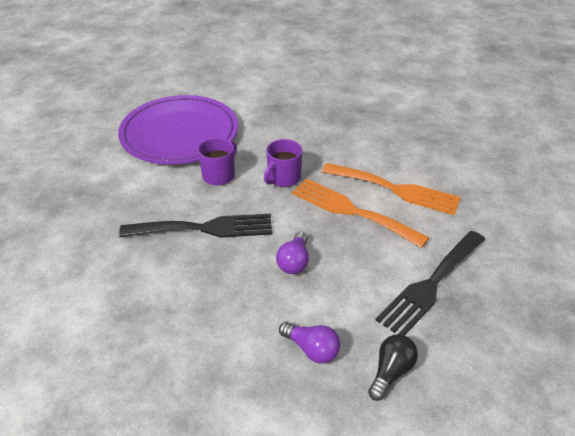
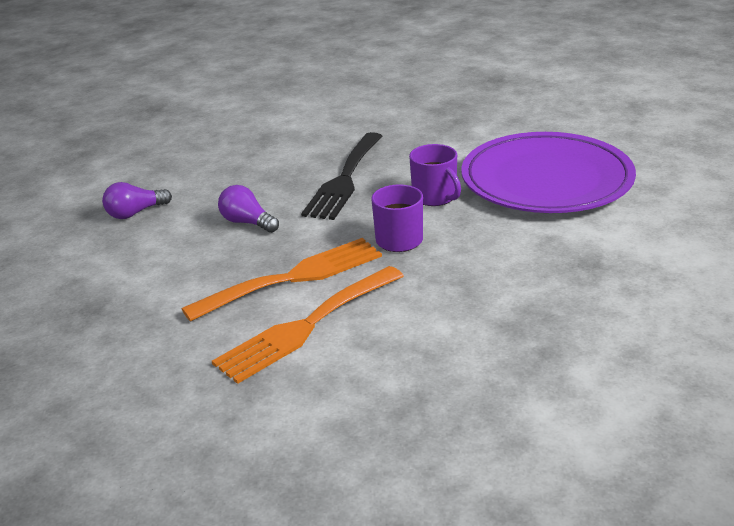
camera: 115 degrees right, 10 degrees down
(391, 372) = (66, 247): black light bulb -> none
(430, 285) = (127, 302): black fork -> none

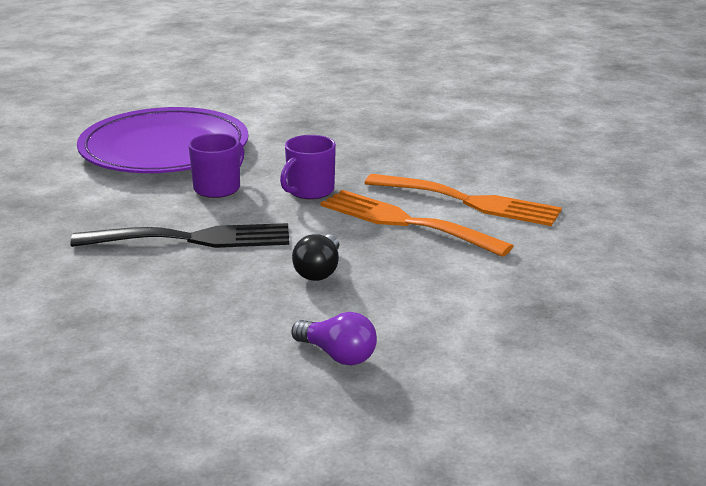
camera: 115 degrees left, 5 degrees down
(247, 222) = (319, 271): purple light bulb -> black light bulb

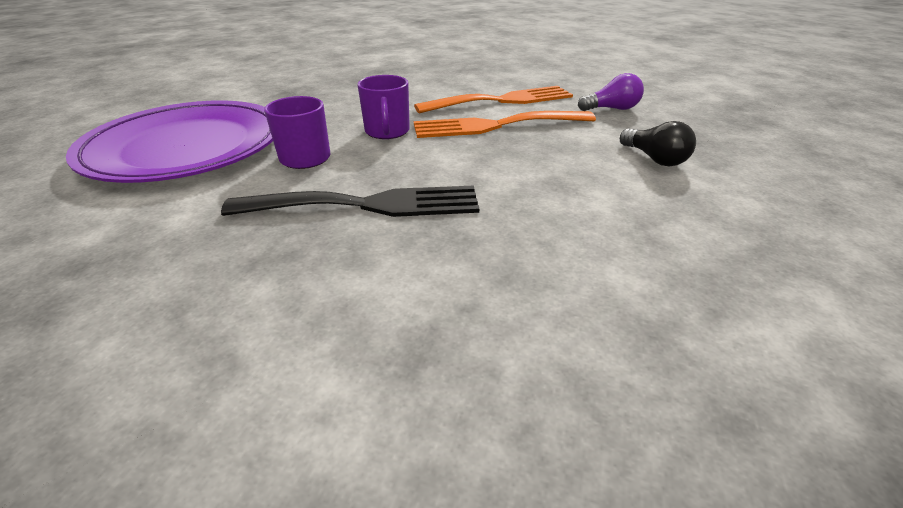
camera: 45 degrees left, 10 degrees up
(194, 239) = (368, 205): black fork -> black fork turned 45 degrees clockwise
(319, 271) = (518, 180): black light bulb -> black light bulb (654, 159)
(337, 355) = (673, 233): purple light bulb -> purple light bulb (611, 109)

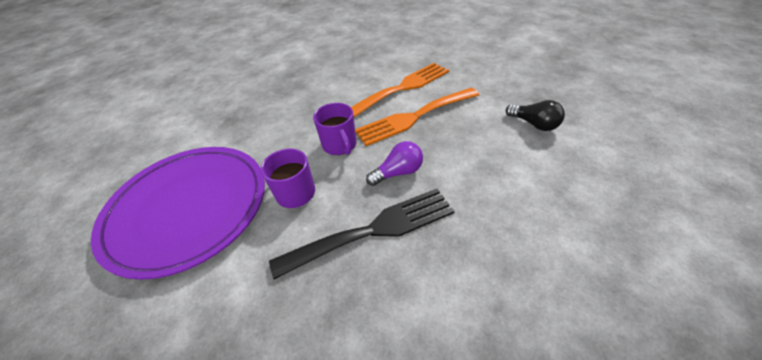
camera: 15 degrees left, 10 degrees up
(611, 109) = (481, 78): purple light bulb -> purple light bulb (398, 172)

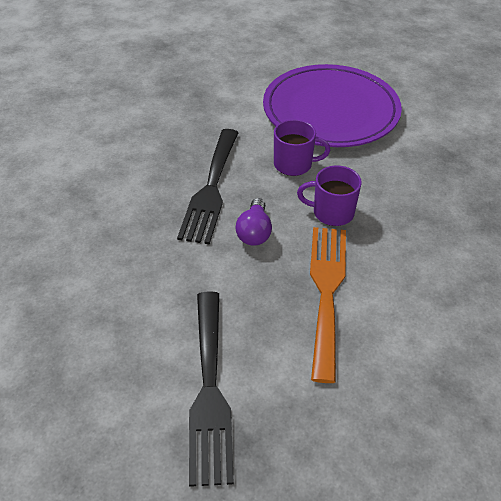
camera: 120 degrees right, 0 degrees up
(403, 87) = (401, 319): orange fork -> none
(534, 124) = (209, 391): black light bulb -> black fork

